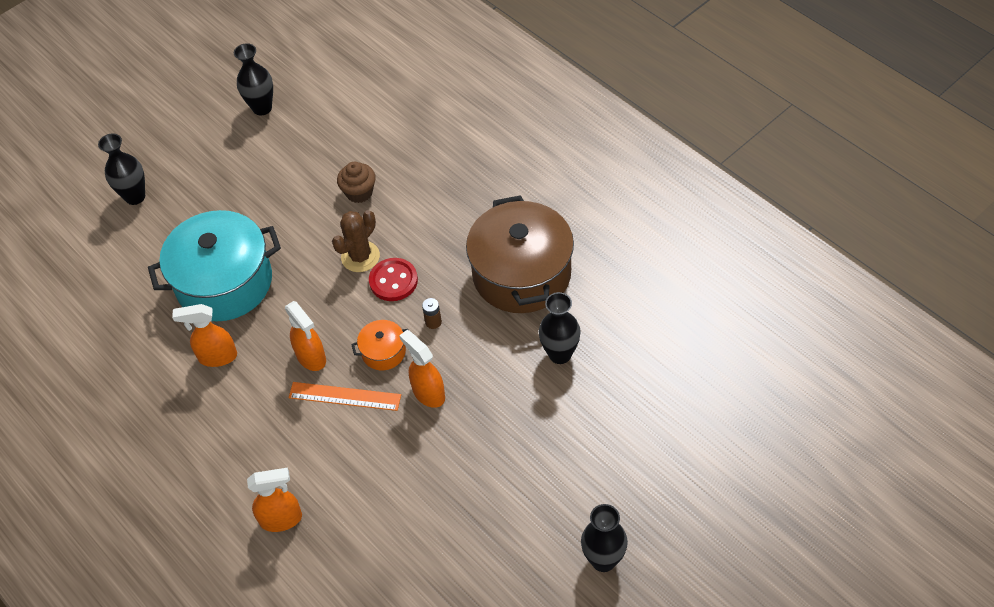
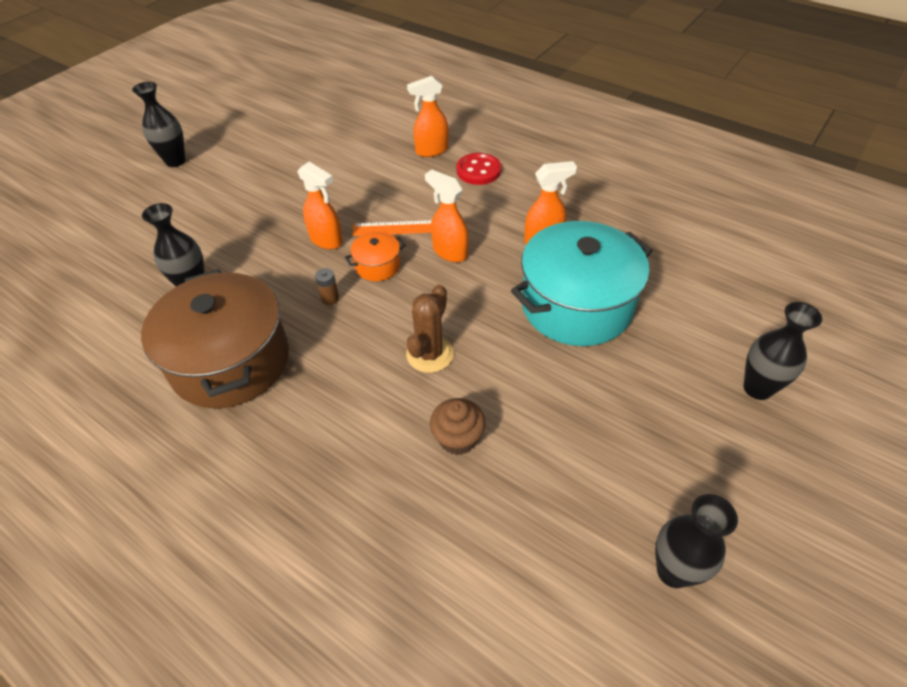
camera: 165 degrees right, 5 degrees down
(393, 281) = (383, 333): red button -> red button (478, 171)

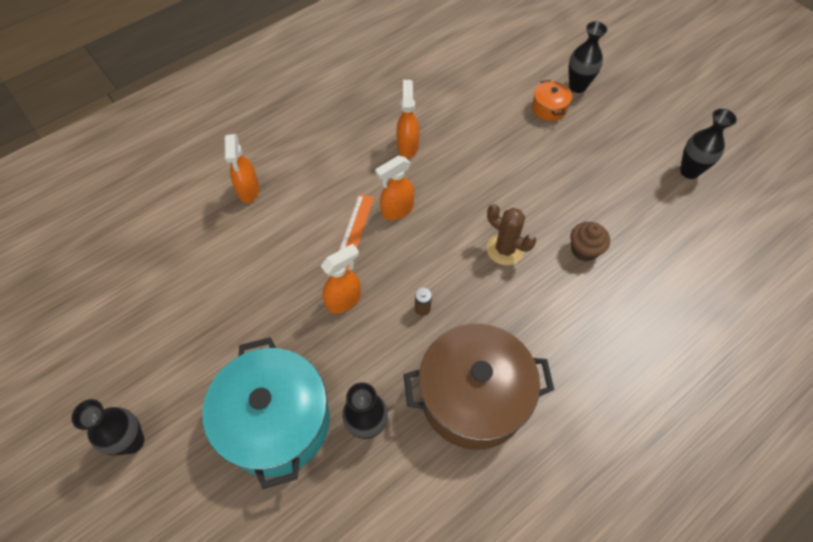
camera: 75 degrees left, 10 degrees up
(377, 266) = (394, 265): orange pot -> orange pot (549, 108)
(478, 171) = (298, 163): red button -> none
(576, 305) = (482, 148): turquoise pot -> turquoise pot (276, 422)

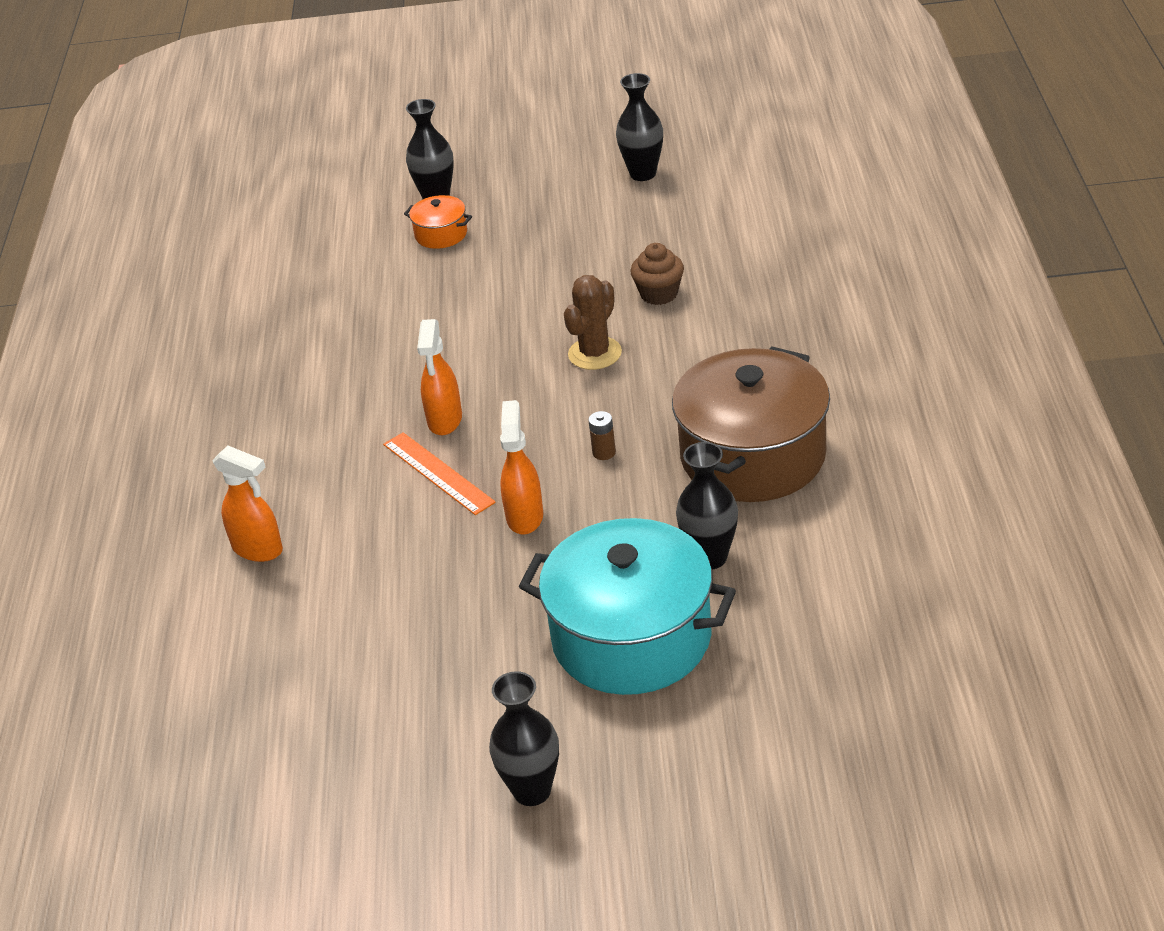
camera: 50 degrees left, 20 degrees down
(407, 146) = (358, 373): orange spray bottle -> none
(505, 249) = (595, 353): brown cactus -> brown cactus turned 45 degrees counterclockwise

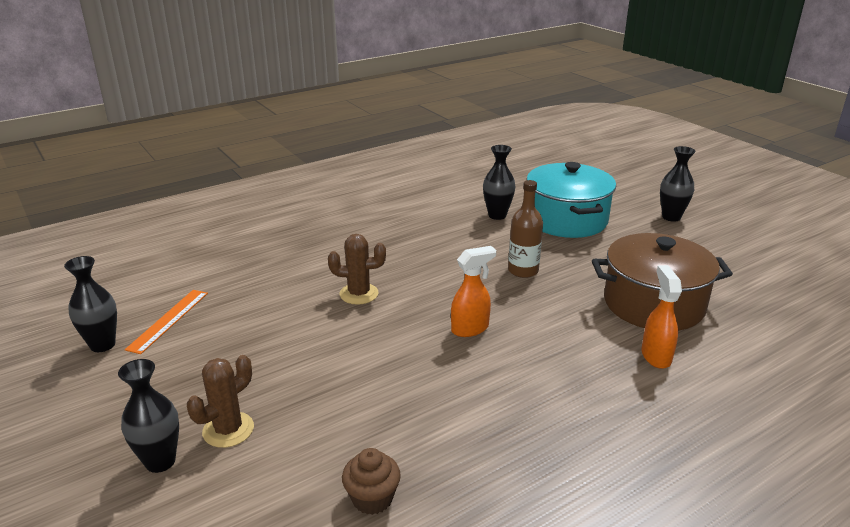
camera: 125 degrees left, 10 degrees down
(438, 473) = (519, 312): orange ruler -> orange ruler (168, 320)
(441, 234) = (228, 430): orange pot -> brown cactus
(524, 516) = (523, 271): orange spray bottle -> brown bottle
(604, 452) = (449, 263): brown battery -> none
(659, 294) = (277, 289): brown cupcake -> brown cupcake (372, 498)
(753, 456) = (415, 222): brown pot -> brown pot (653, 304)

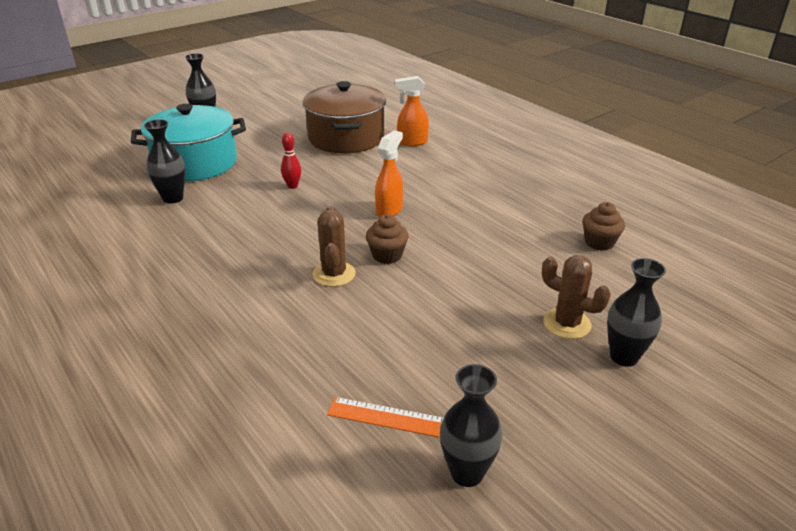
camera: 95 degrees left, 5 degrees up
(381, 323) = (387, 255): none -> brown cupcake
(470, 329) = (389, 210): orange spray bottle -> orange spray bottle turned 60 degrees clockwise
(523, 271) = (292, 186): brown bottle -> red bowling pin

